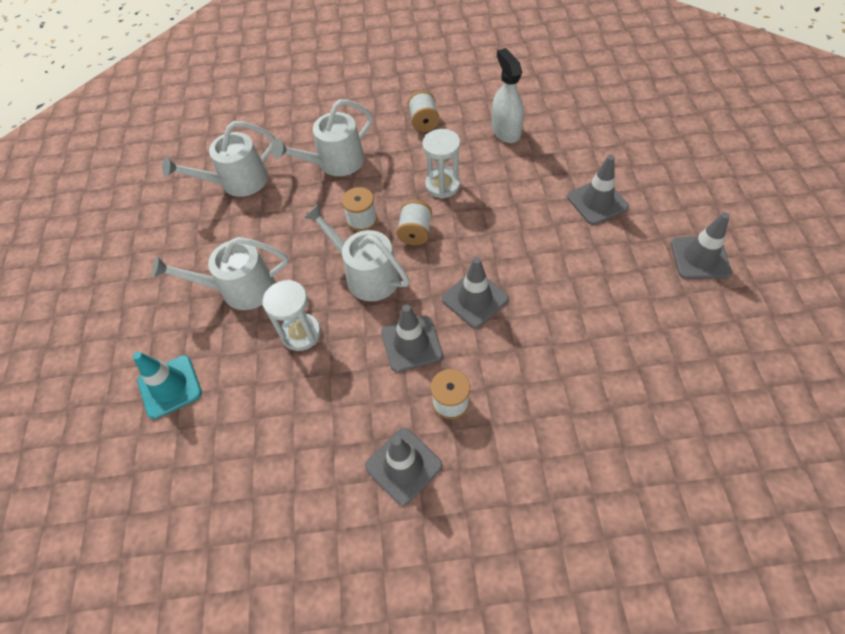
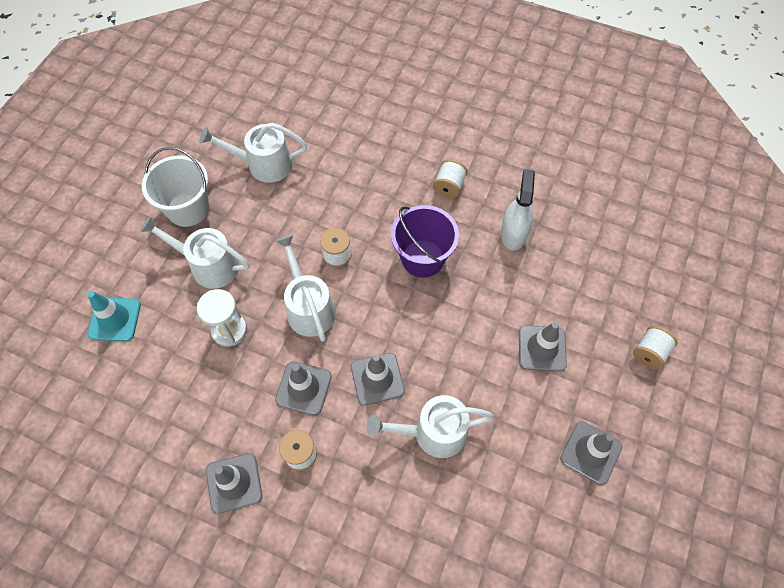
camera: 25 degrees right, 5 degrees up
(184, 252) = (188, 209): none -> white bucket
(335, 162) = (350, 188): white watering can -> white watering can (433, 432)
(415, 233) = (370, 291): white spool -> white spool (649, 353)
(442, 185) = (422, 258): white hourglass -> purple bucket

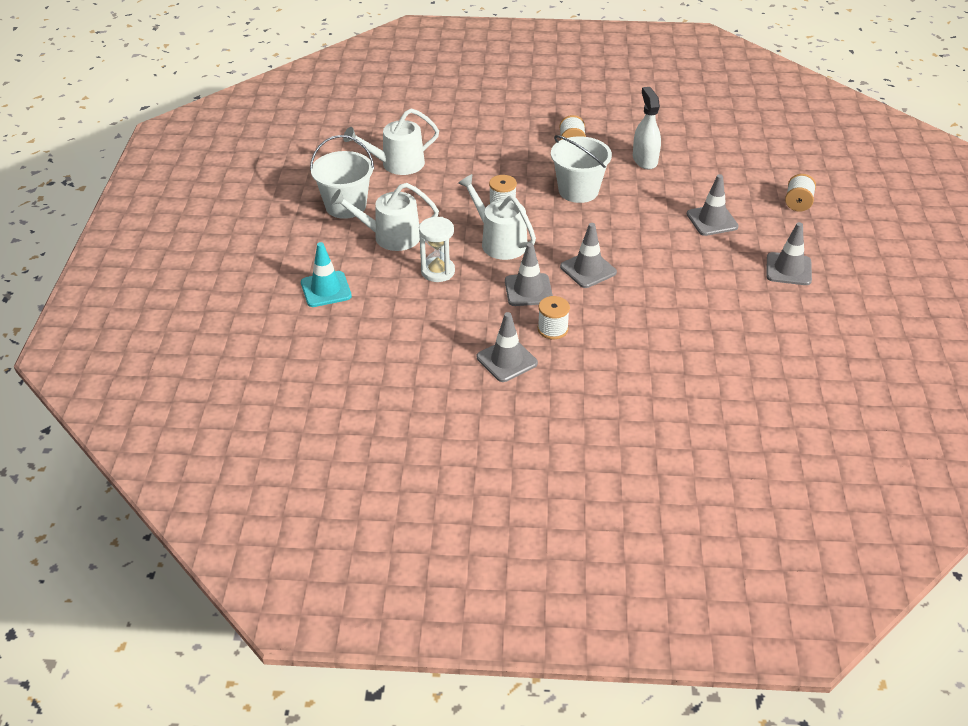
camera: 20 degrees left, 20 degrees down
(422, 258) = (578, 191): purple bucket -> white bucket
(433, 432) = (655, 289): white watering can -> none

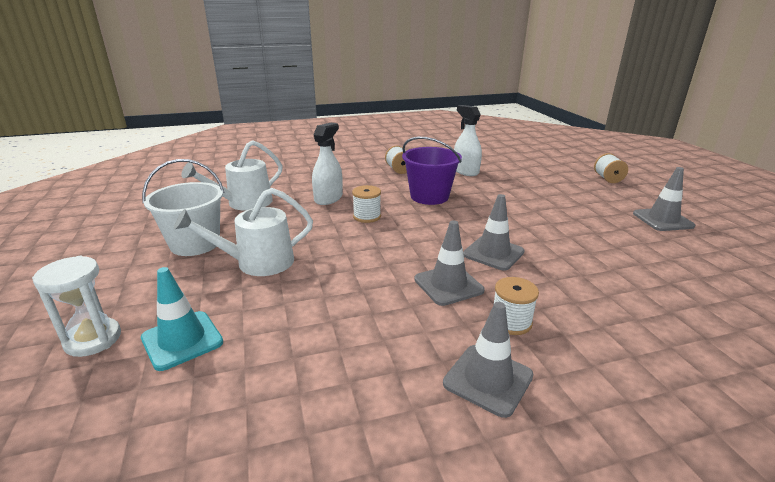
camera: 20 degrees left, 15 degrees down
(438, 271) = (330, 287): white hourglass -> white hourglass (93, 339)
(477, 173) = (328, 198): none -> white spray bottle
(499, 242) = (384, 246): white watering can -> none
(578, 191) = (429, 196): white bucket -> purple bucket
(712, 220) = (559, 198): grey traffic cone -> none

